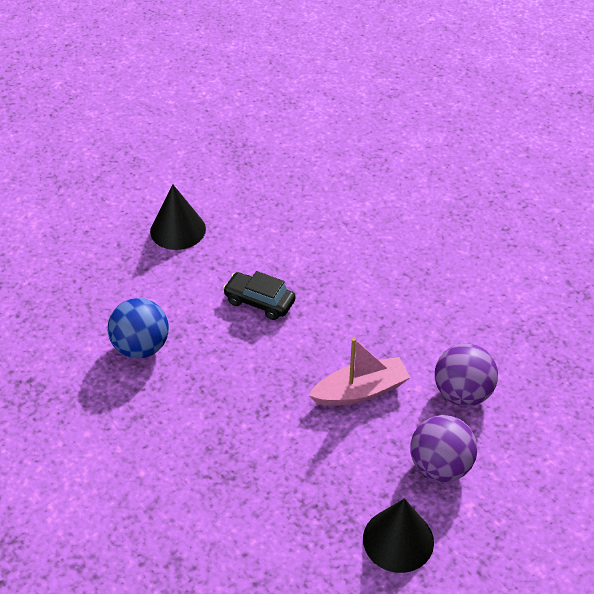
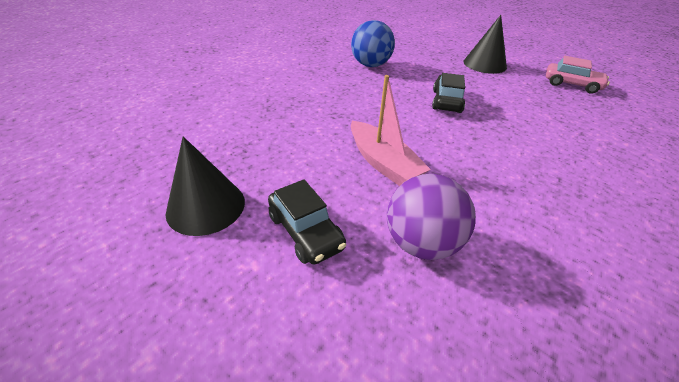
camera: 75 degrees right, 5 degrees down
(253, 179) = (571, 85): none -> pink car
(440, 466) = (306, 231): purple ball -> black car

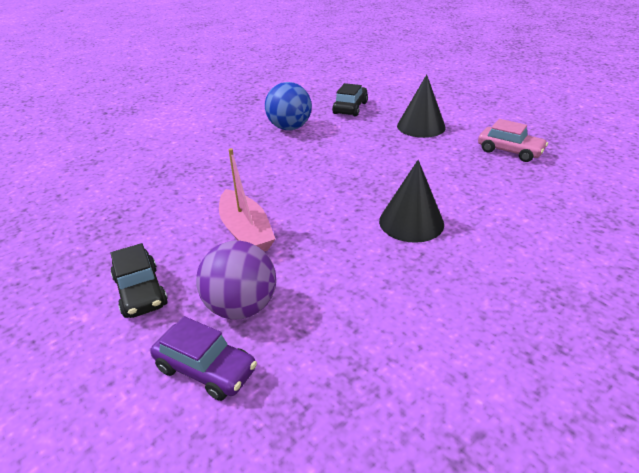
camera: 10 degrees right, 5 degrees down
(206, 206) = (63, 266): black cone -> black cone (411, 222)
(422, 319) = (206, 369): none -> purple car
(446, 101) = (350, 169): black car -> black car (350, 108)

